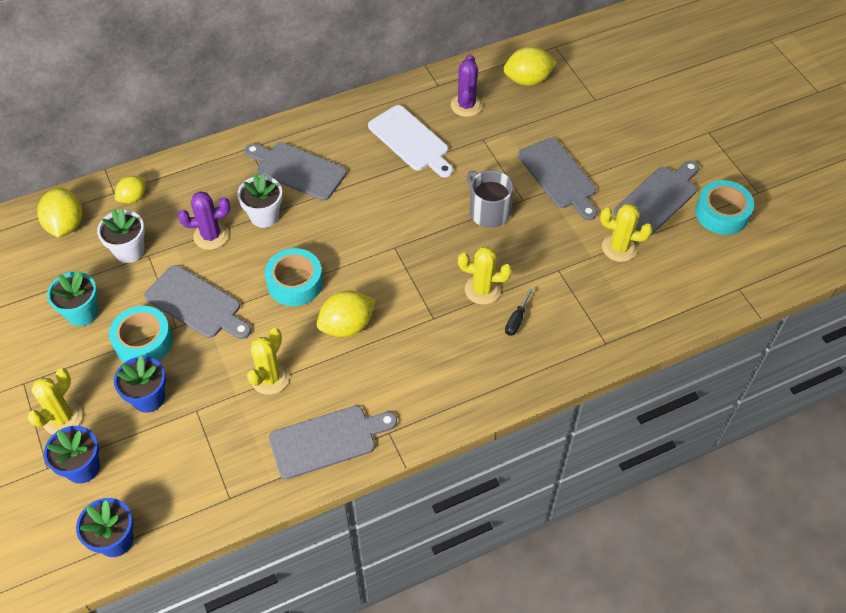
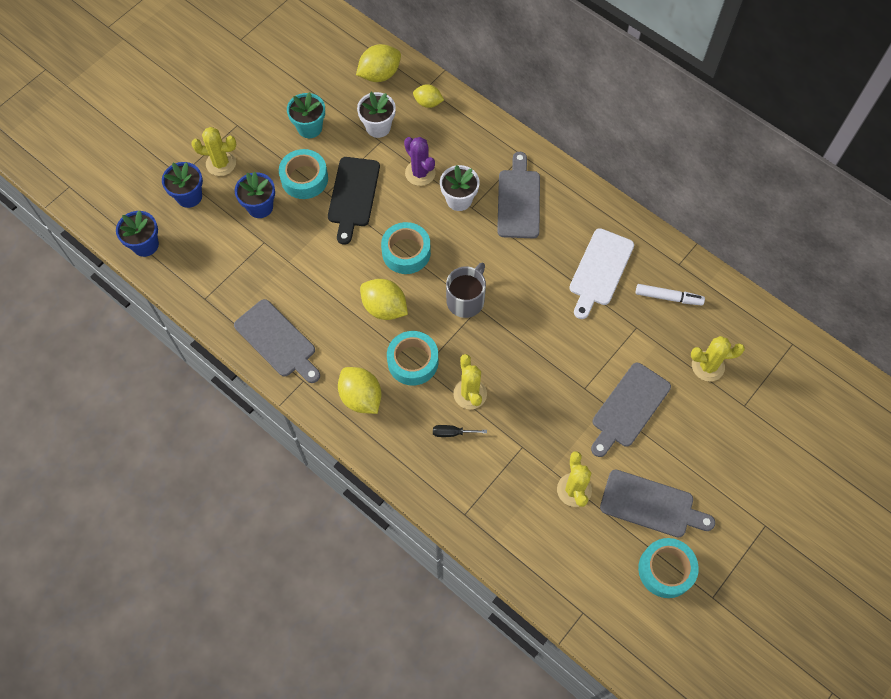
camera: 65 degrees right, 10 degrees up
(196, 304) = (353, 195): grey cutting board -> black cutting board
(270, 378) = (312, 277): yellow cactus -> yellow cactus (708, 366)
(422, 324) = (413, 361): none -> turquoise tape
(466, 105) = (668, 297): purple cactus -> white marker
(488, 211) = (555, 365): grey mug -> grey mug (466, 299)
(527, 80) = (732, 336): yellow lemon -> yellow lemon (361, 397)

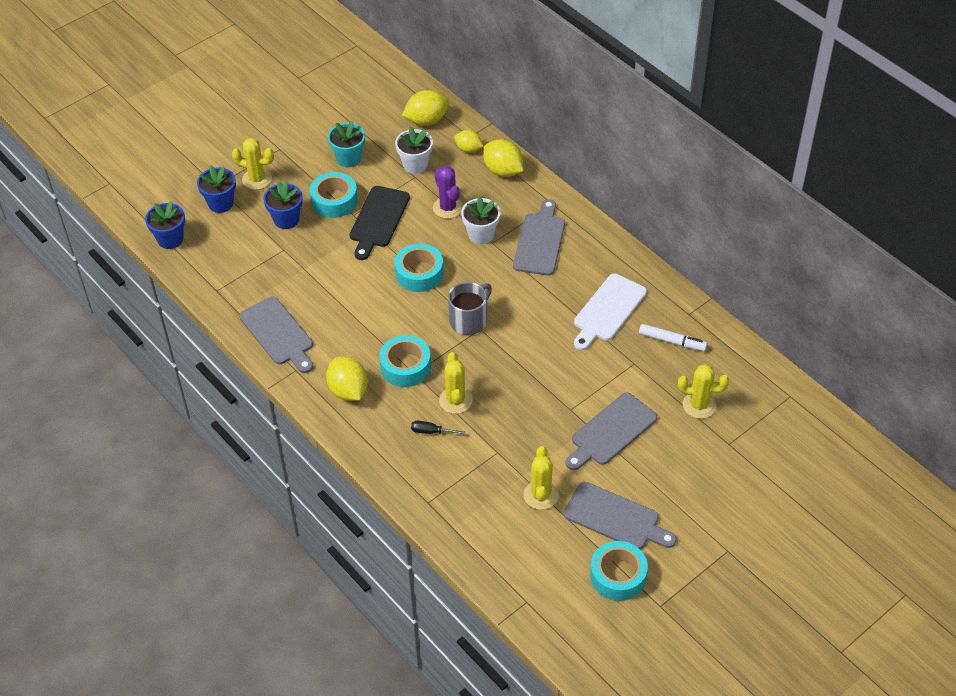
camera: 10 degrees right, 15 degrees down
(384, 308) = (388, 318): yellow lemon -> yellow lemon (503, 171)

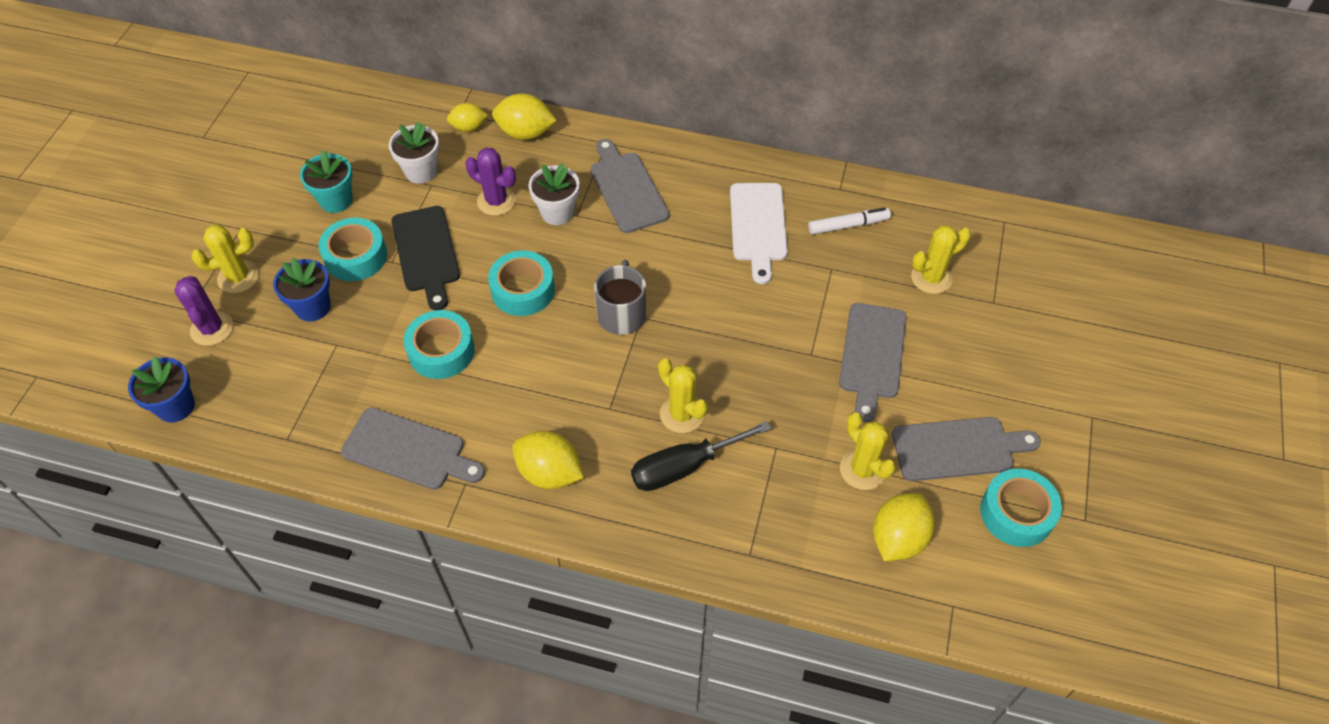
camera: 35 degrees left, 5 degrees up
(220, 203) = (212, 329): blue flower pot -> purple cactus
(405, 366) = (593, 406): turquoise tape -> turquoise tape (441, 351)
(426, 120) = (396, 118): yellow lemon -> yellow lemon (898, 538)
(431, 431) = (684, 467): black screwdriver -> black screwdriver, size x2.05

